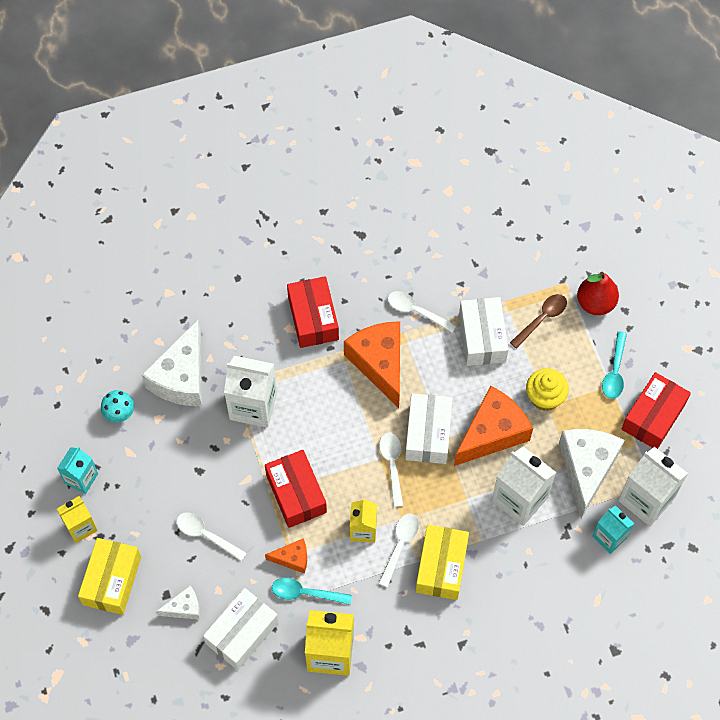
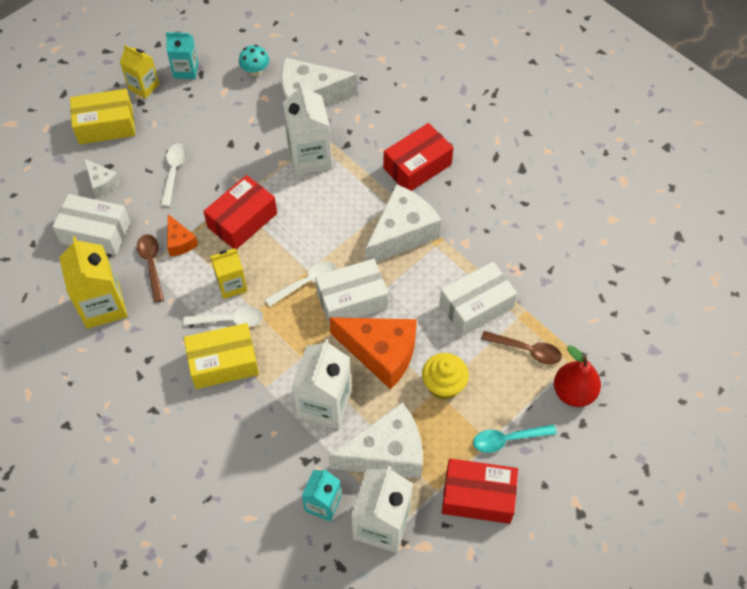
camera: 65 degrees right, 5 degrees down
(305, 593) = (151, 264): turquoise spoon -> brown spoon
(379, 364) = (401, 233): orange cheese -> white cheese
(416, 311) = (471, 242): white spoon -> none

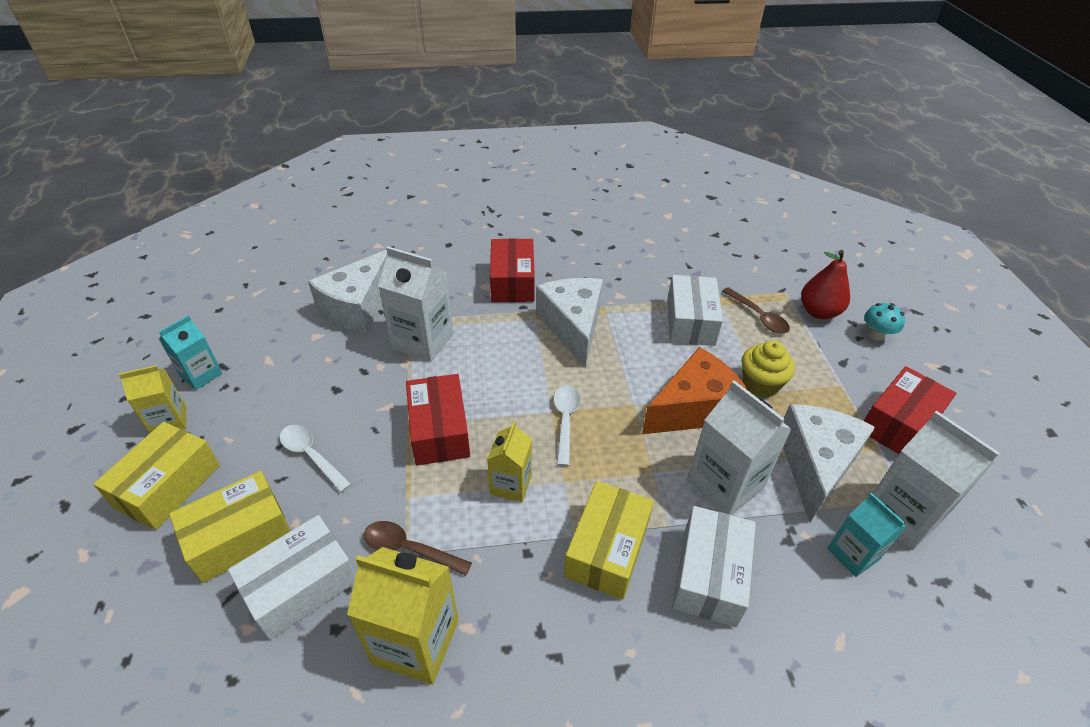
camera: 55 degrees left, 15 degrees down
(102, 183) = (240, 537): white cheese -> yellow box
(180, 242) = (408, 502): orange cheese -> none
(229, 320) = (555, 512): white spoon -> none
(255, 71) = (278, 325): turquoise mushroom -> turquoise mushroom (876, 335)
(352, 299) = (615, 397): white box -> white box (709, 575)
(508, 439) = (845, 373): turquoise spoon -> none
(526, 350) = (758, 316): brown spoon -> brown spoon turned 90 degrees clockwise

